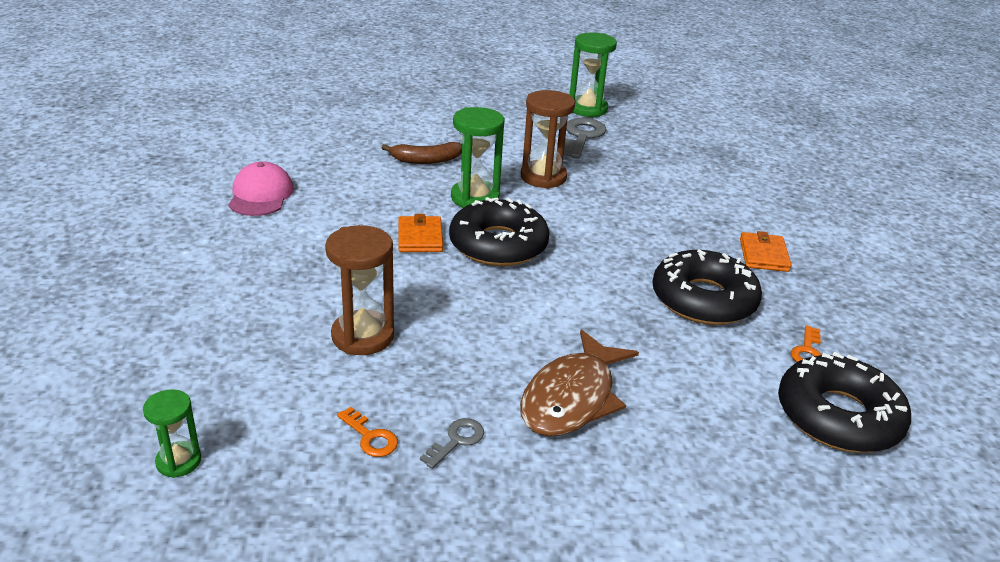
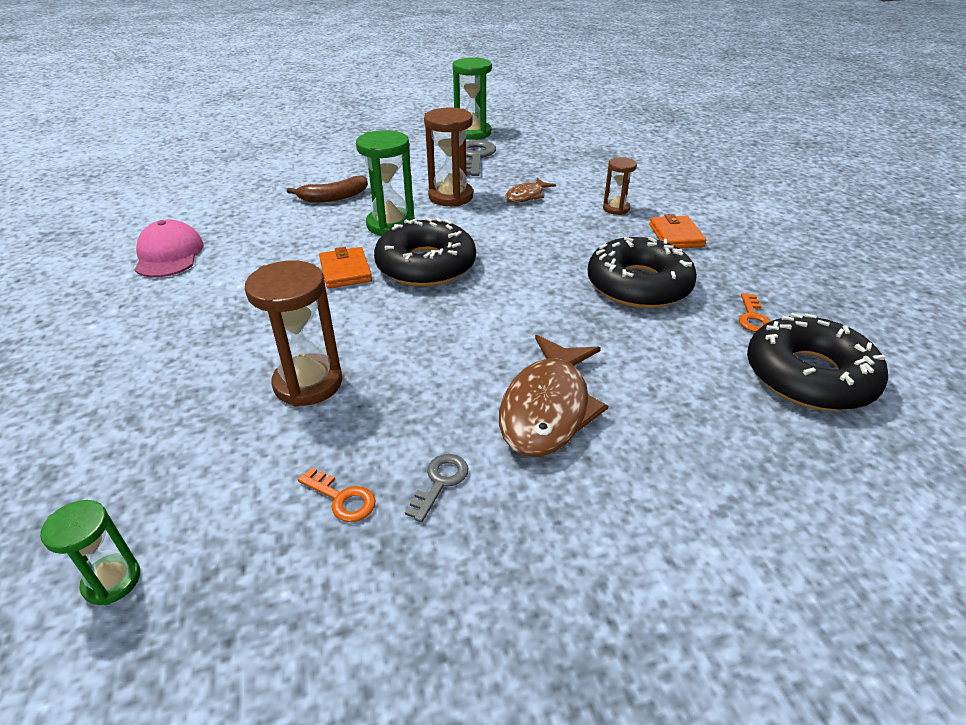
camera: 10 degrees left, 5 degrees up
(622, 188) = (526, 196): none -> brown fish
(711, 216) = (616, 209): none -> brown hourglass

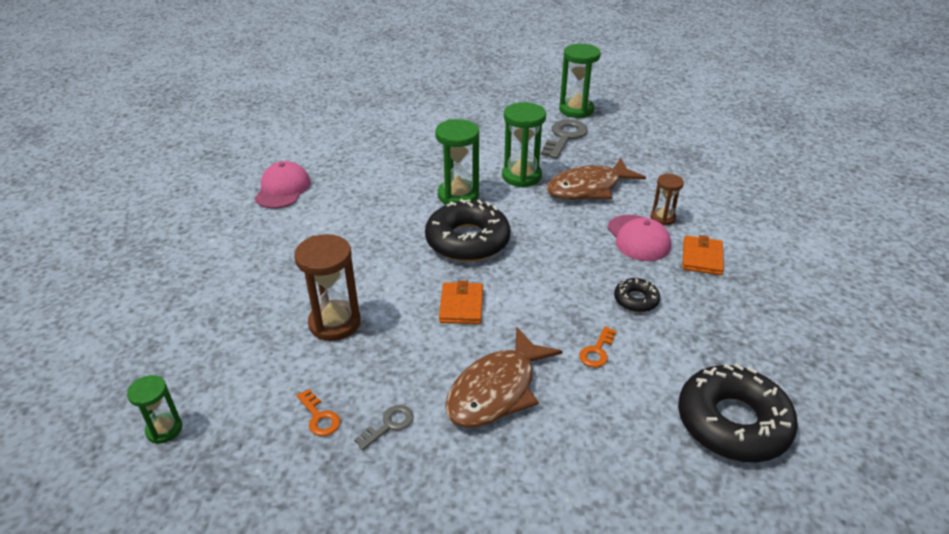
camera: 20 degrees right, 0 degrees up
(333, 197) = (425, 158): brown banana -> none
(345, 271) = (403, 232): orange wallet -> orange wallet (461, 306)
(451, 197) = (521, 176): brown hourglass -> green hourglass
(526, 196) = (588, 188): brown fish -> brown fish, size x1.85
(604, 230) = (638, 238): none -> pink cap
(638, 285) = (636, 300): black donut -> black donut, size x0.48
(752, 317) = (719, 355): orange key -> orange key (597, 351)

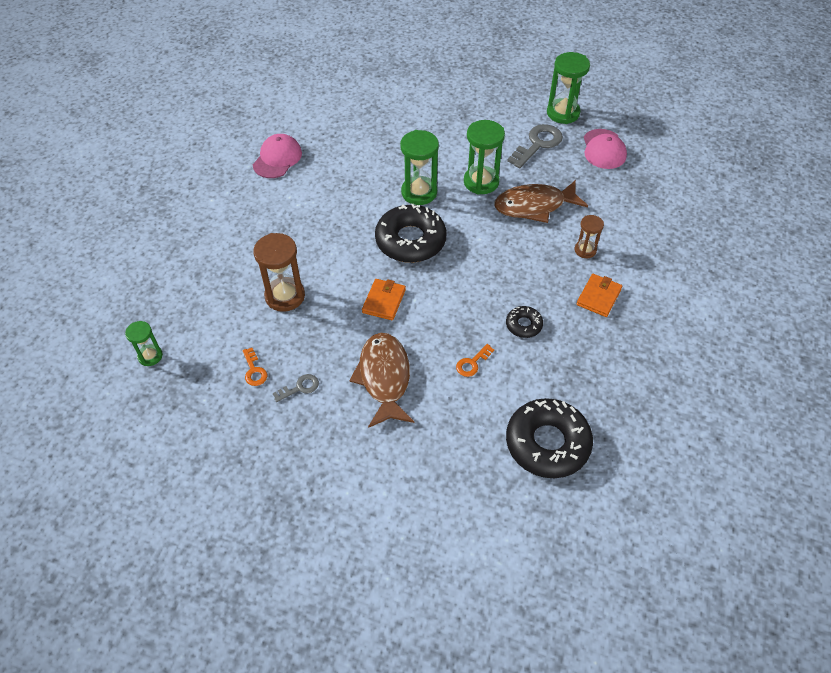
camera: 15 degrees right, 15 degrees up
(496, 390) = (384, 378): brown fish -> brown fish turned 120 degrees clockwise
(638, 238) = (554, 266): pink cap -> pink cap (604, 149)

